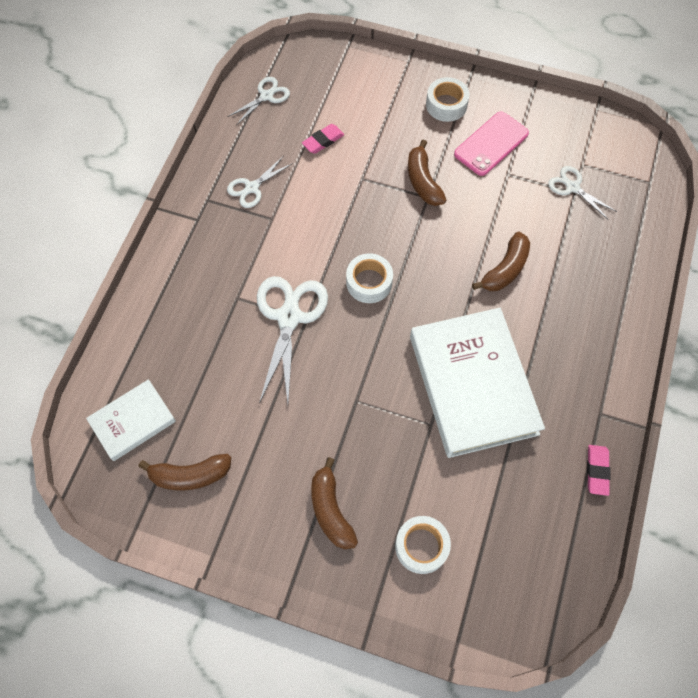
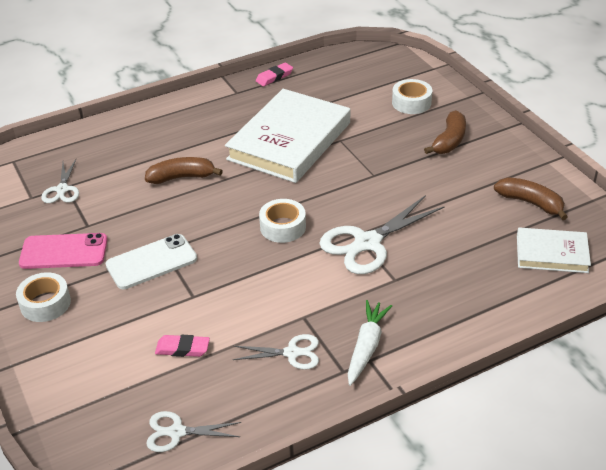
camera: 135 degrees left, 25 degrees down
(207, 227) = (366, 347): none -> white carrot
(423, 181) = (151, 262): brown banana -> white phone

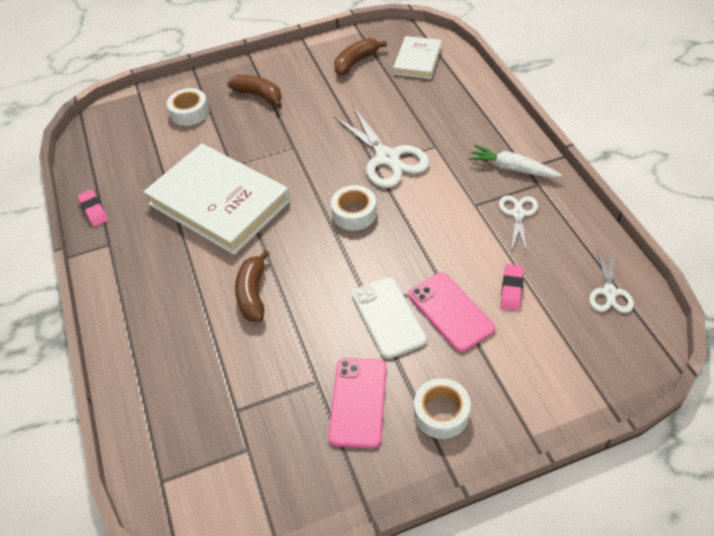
camera: 80 degrees left, 10 degrees up
(62, 190) = (242, 414): white scissors -> none
(156, 304) = (450, 312): none -> pink phone

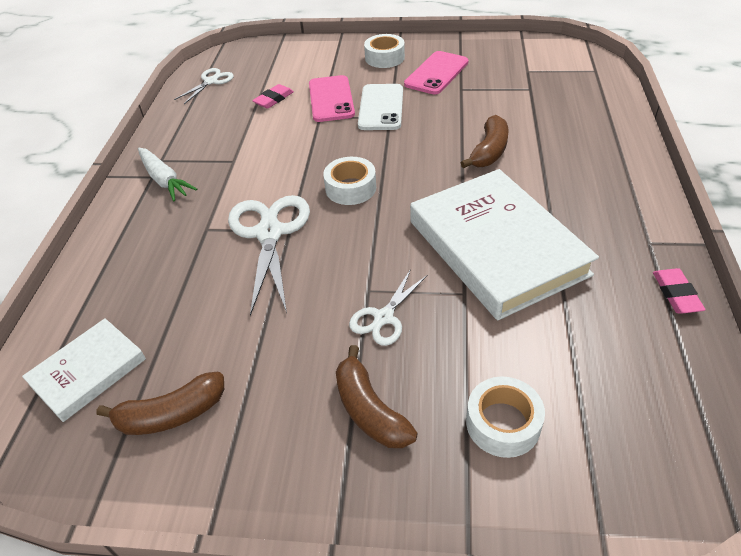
camera: 155 degrees left, 5 degrees down
(518, 214) = (207, 143): white scissors -> white scissors (383, 318)

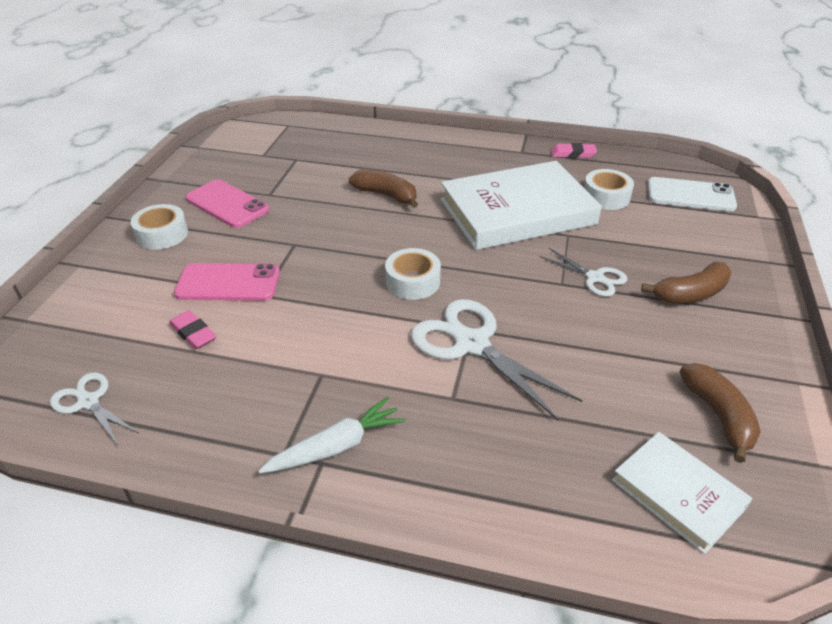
camera: 85 degrees left, 5 degrees down
(269, 233) = (471, 344): white scissors -> white scissors turned 45 degrees clockwise
(381, 107) = (272, 248): white phone -> white phone (690, 195)
(503, 423) = (690, 237): white tape -> white tape (606, 197)

